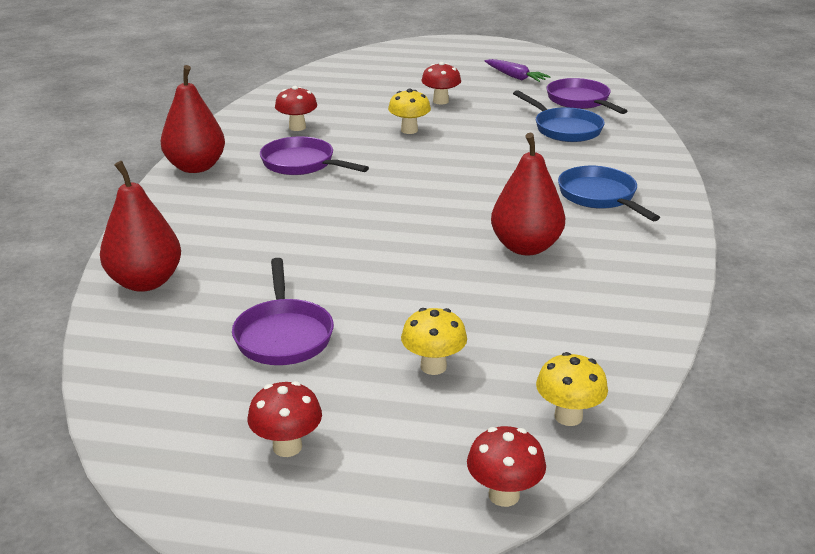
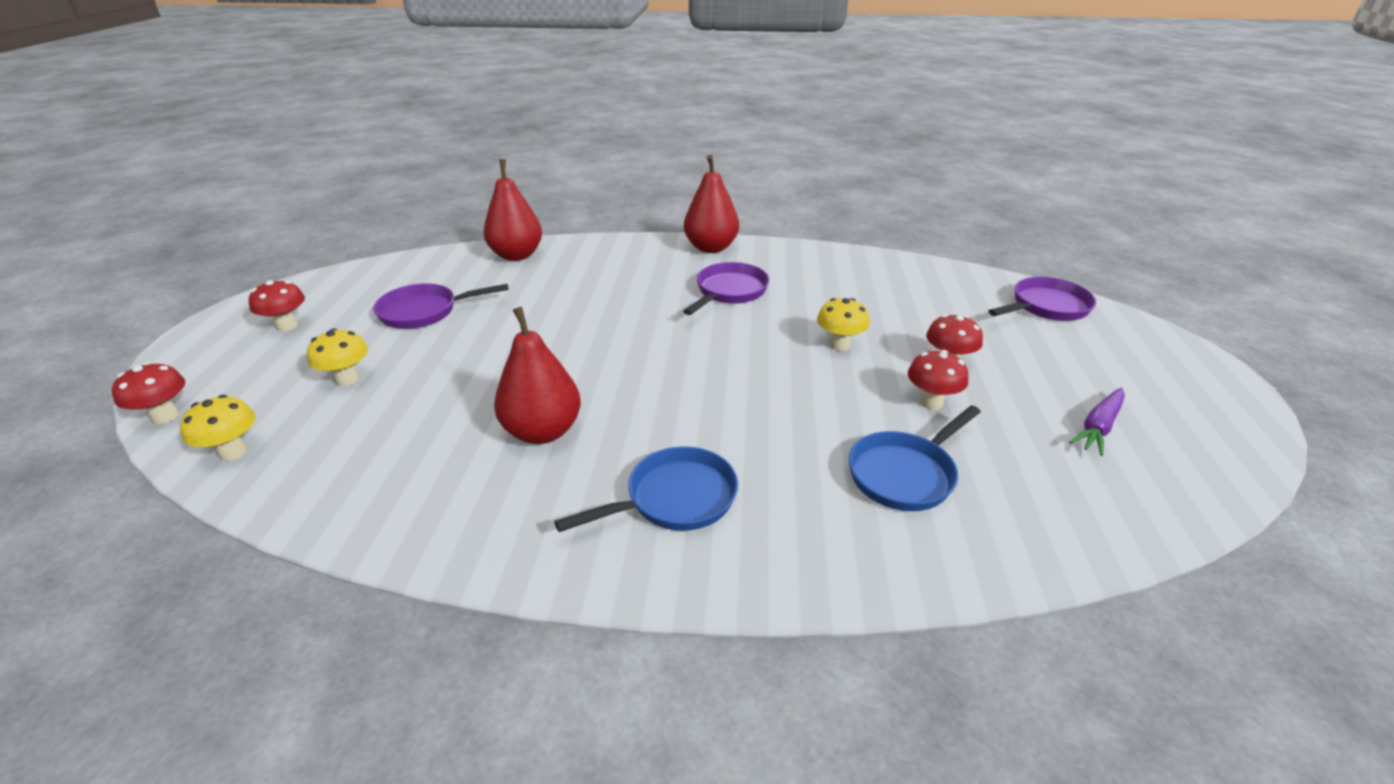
camera: 85 degrees right, 5 degrees up
(297, 127) = (817, 281): red mushroom -> red mushroom (931, 402)
(580, 101) = (1038, 497): purple pan -> purple pan (1046, 307)

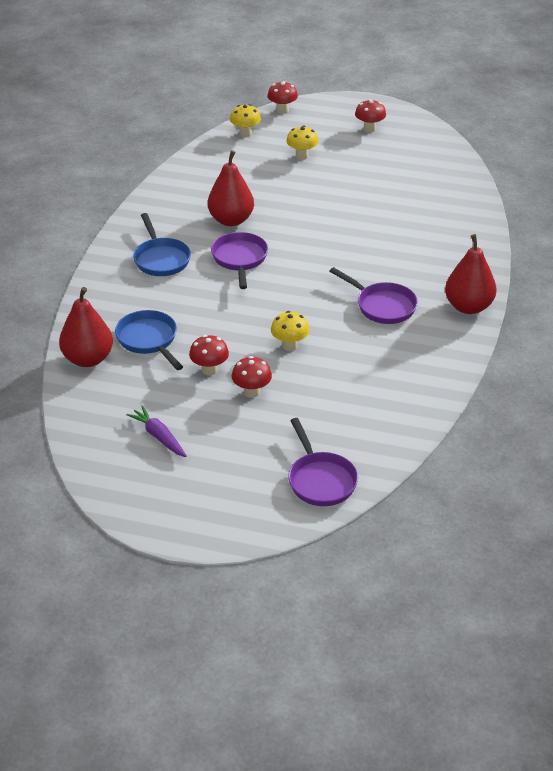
camera: 100 degrees right, 5 degrees up
(424, 312) = (378, 174): purple pan -> purple pan (239, 259)
(516, 255) = (464, 208): red pear -> red pear (88, 359)

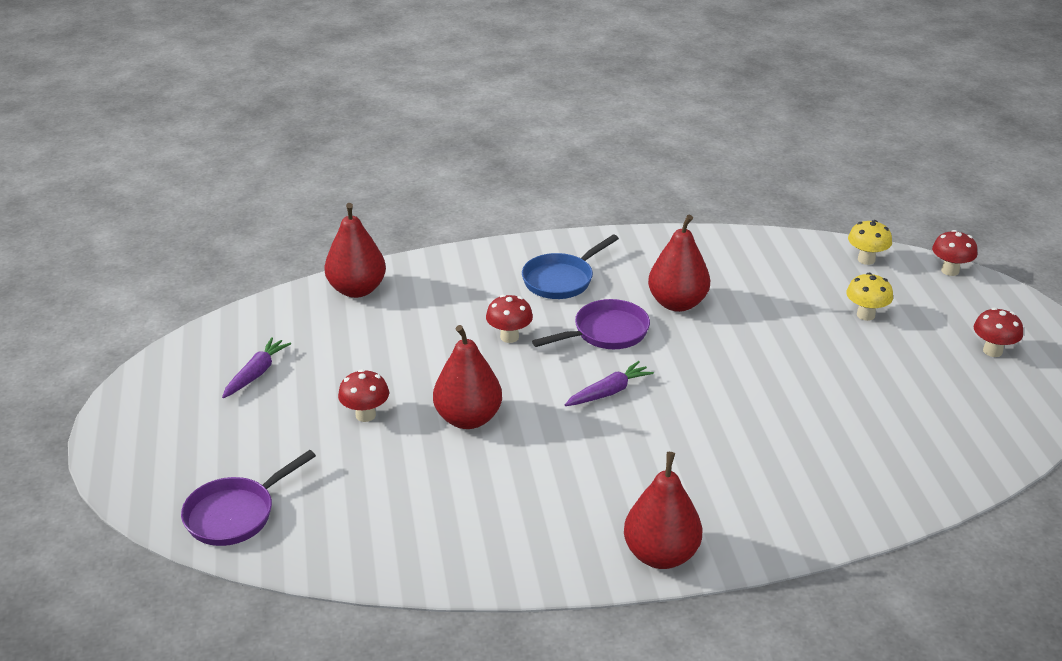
camera: 65 degrees right, 5 degrees down
(148, 340) = (413, 317): blue pan -> none
(209, 370) = (387, 373): red mushroom -> red mushroom (509, 337)
(289, 346) = (468, 418): yellow mushroom -> red pear
(305, 278) = (608, 392): none -> purple carrot
(382, 306) = (602, 473): purple pan -> none

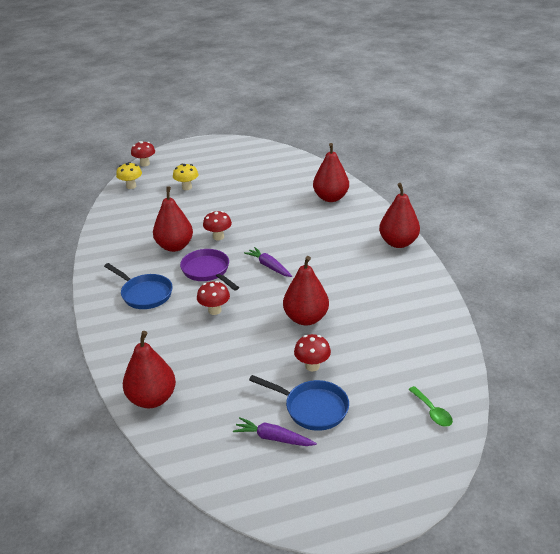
camera: 95 degrees left, 0 degrees up
(235, 514) = (432, 412): purple pan -> green spoon
(289, 408) = (312, 408): none -> blue pan
(833, 485) = (330, 198): none -> red pear
(992, 351) = (217, 157): red mushroom -> red mushroom (218, 237)

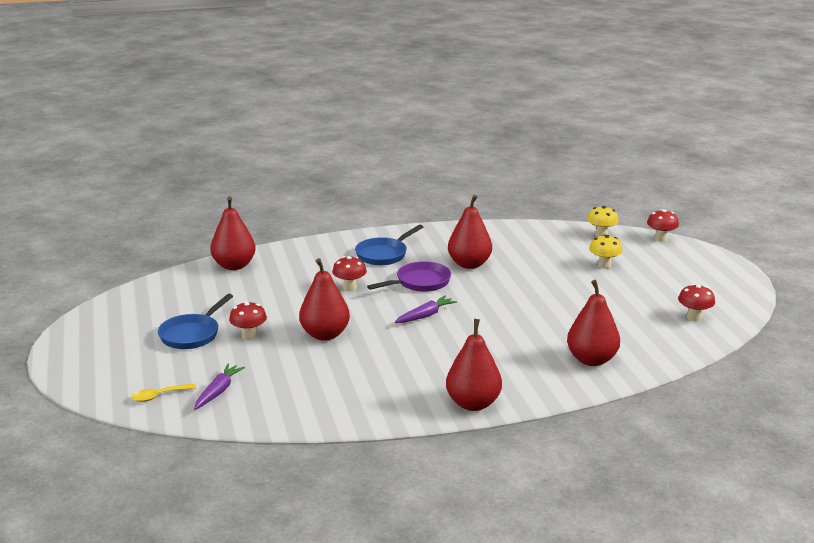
camera: 90 degrees right, 10 degrees down
(218, 237) = (488, 287): red mushroom -> red mushroom (694, 317)
(273, 438) = (164, 316): purple carrot -> purple carrot (218, 391)
(432, 412) = (159, 396): green spoon -> yellow spoon

